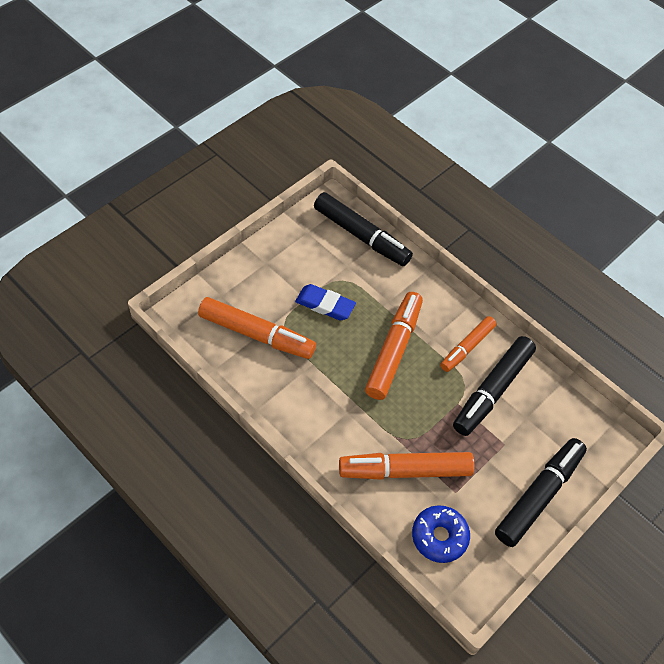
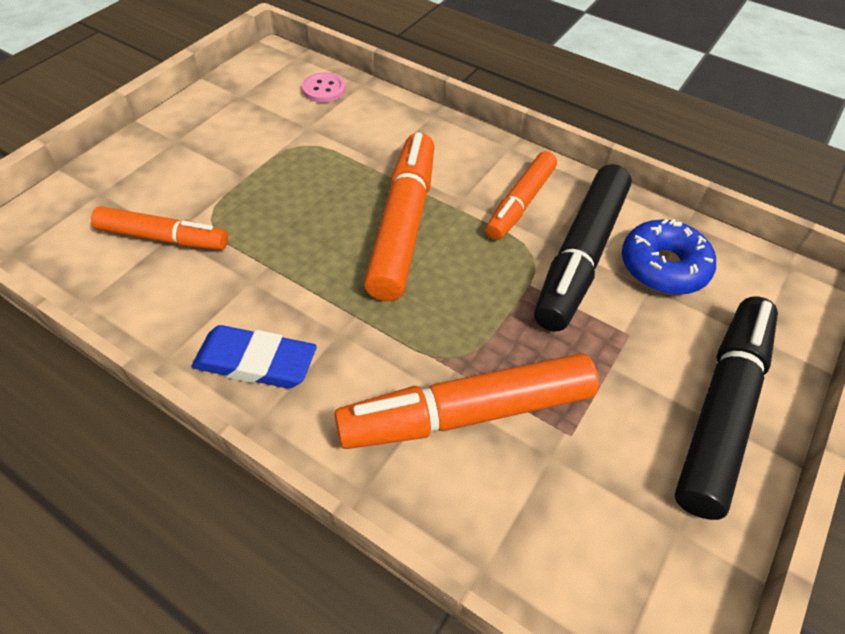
camera: 10 degrees left, 5 degrees down
(257, 334) = (163, 238): orange marker -> orange marker, size x0.63
(325, 305) = (278, 180): blue eraser -> blue eraser (255, 362)
(361, 236) = (324, 89): black marker -> pink button
(439, 536) = (566, 530): blue donut -> blue donut (663, 267)

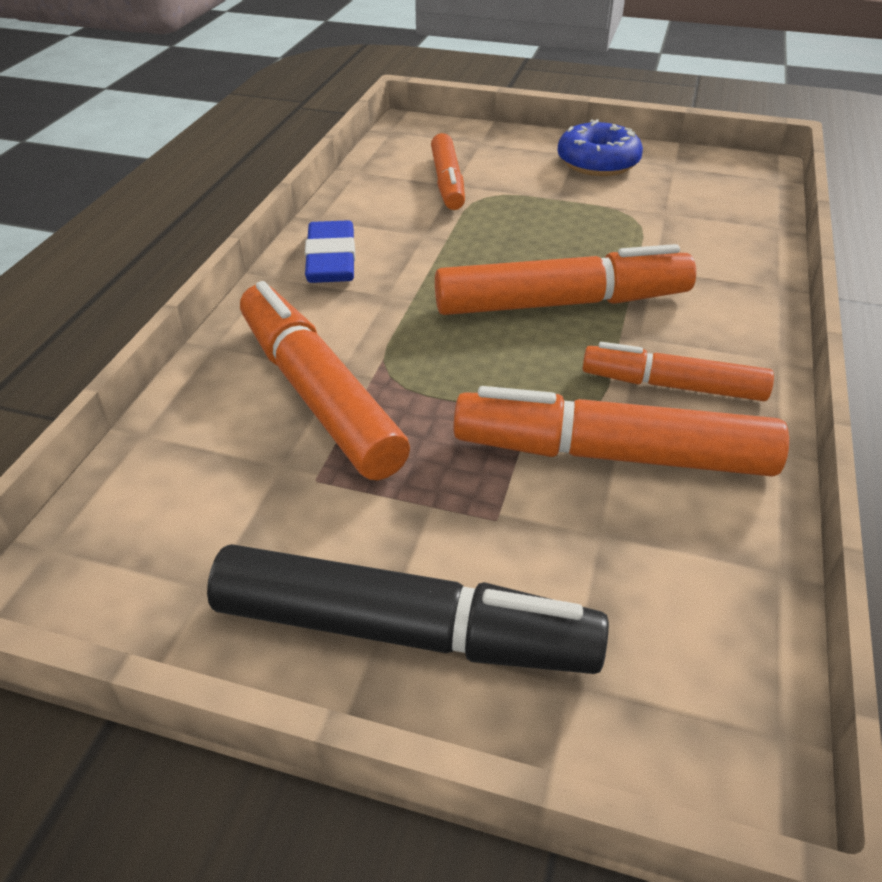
camera: 75 degrees right, 10 degrees down
(324, 89) = (739, 208): pink button -> none
(580, 256) = (612, 454): black marker -> orange marker
(663, 267) = (653, 547): blue donut -> blue donut (598, 162)

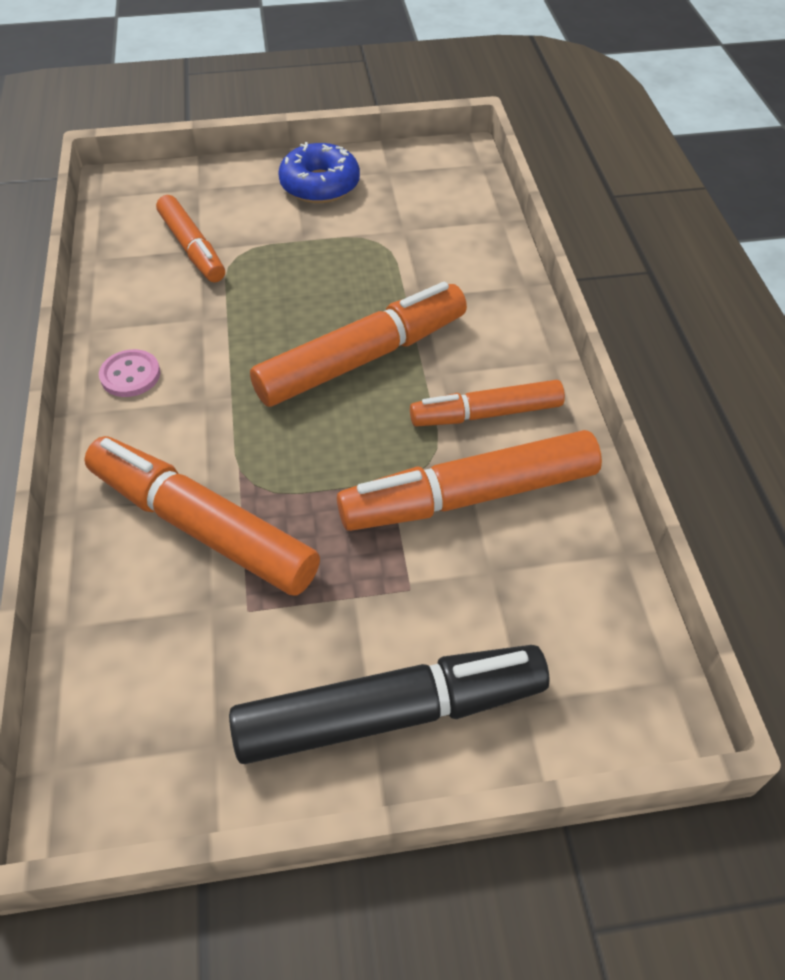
camera: 25 degrees left, 10 degrees up
(331, 260) = (130, 375): blue eraser -> pink button

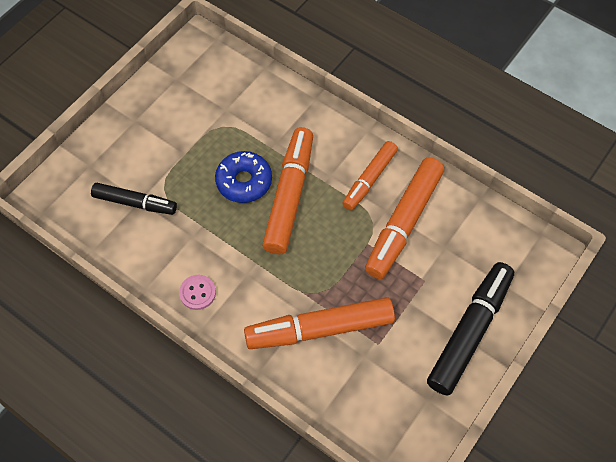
camera: 45 degrees left, 10 degrees up
(192, 248) = (135, 203): orange marker -> black marker
(320, 185) = (152, 114): blue donut -> blue donut (244, 181)

